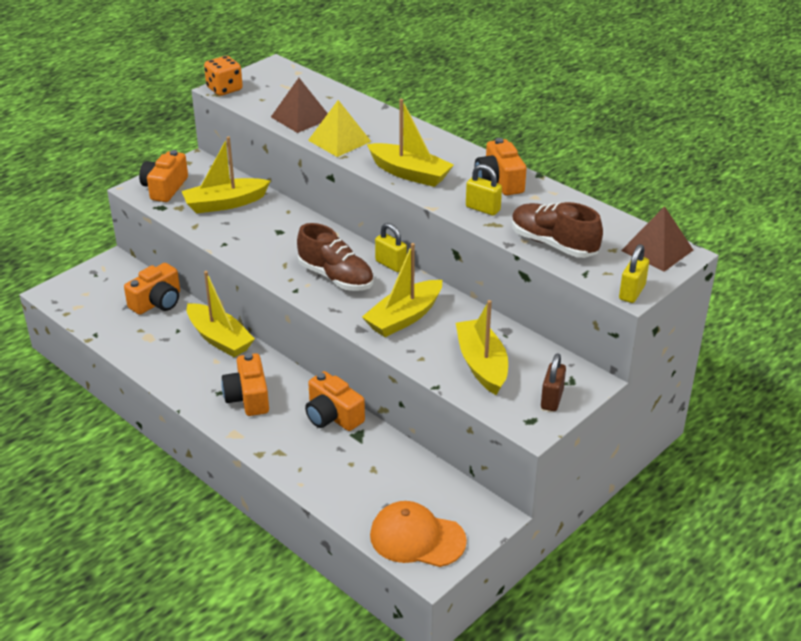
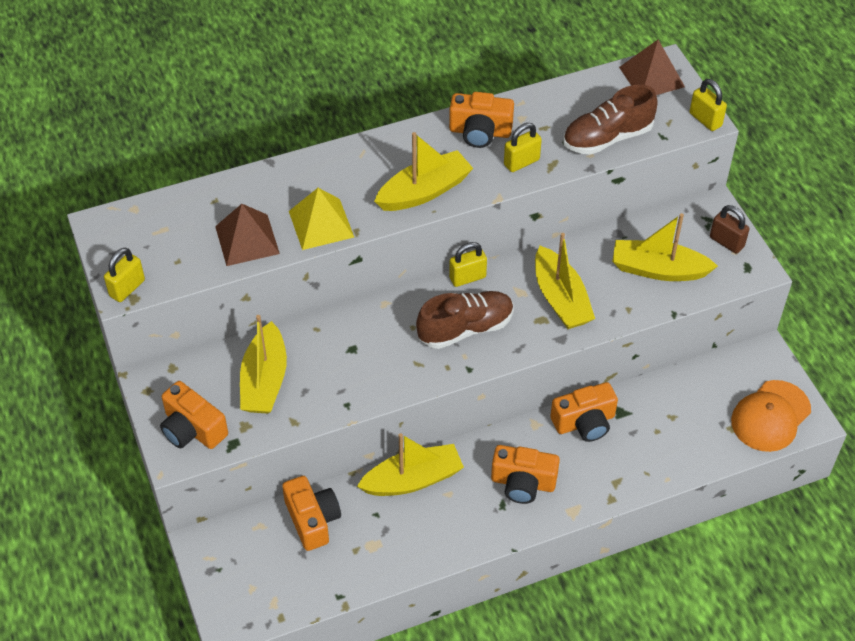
camera: 65 degrees left, 15 degrees up
(224, 89) = (127, 288): orange dice -> yellow padlock

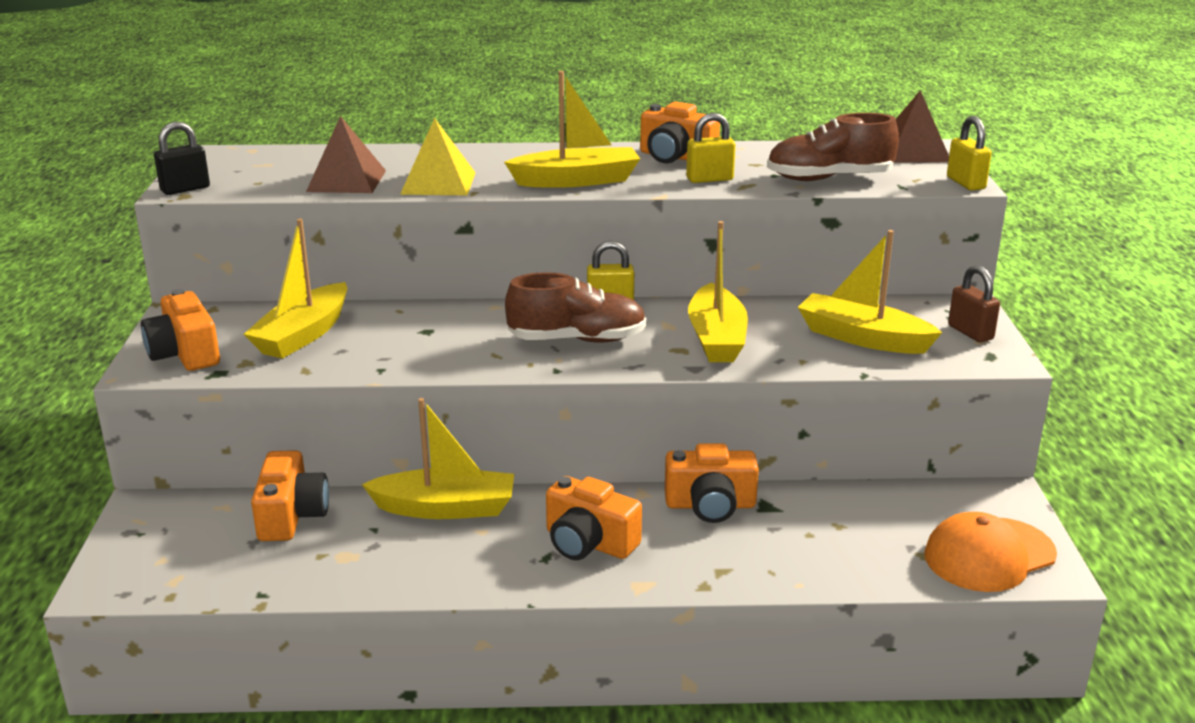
camera: 20 degrees right, 25 degrees down
(127, 288) = (185, 189): yellow padlock -> black padlock

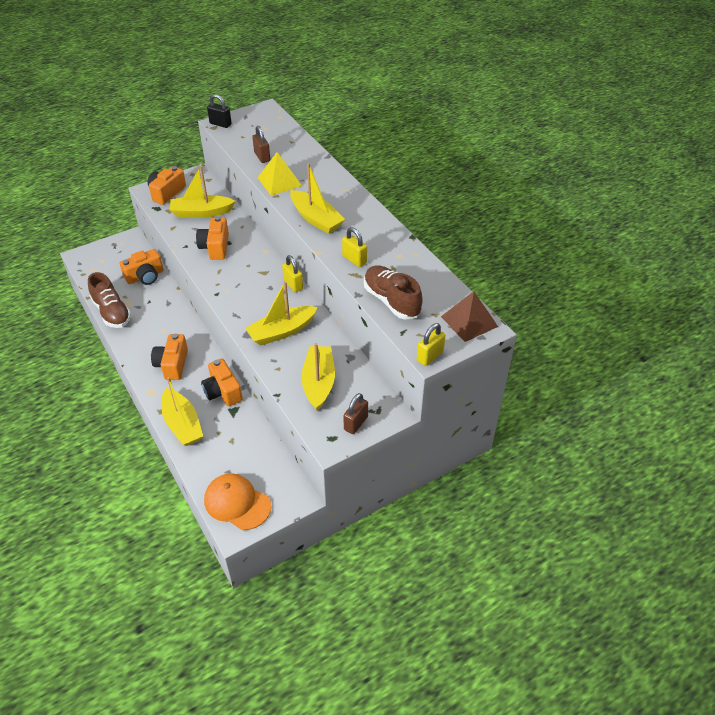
camera: 60 degrees right, 20 degrees up
(346, 181) = (262, 157): brown pyramid -> brown padlock
(445, 508) = (173, 313): yellow boat -> yellow boat (182, 424)
(577, 340) = (249, 288): brown shoe -> brown shoe (112, 312)
(676, 157) = (379, 237): orange camera -> orange camera (215, 247)

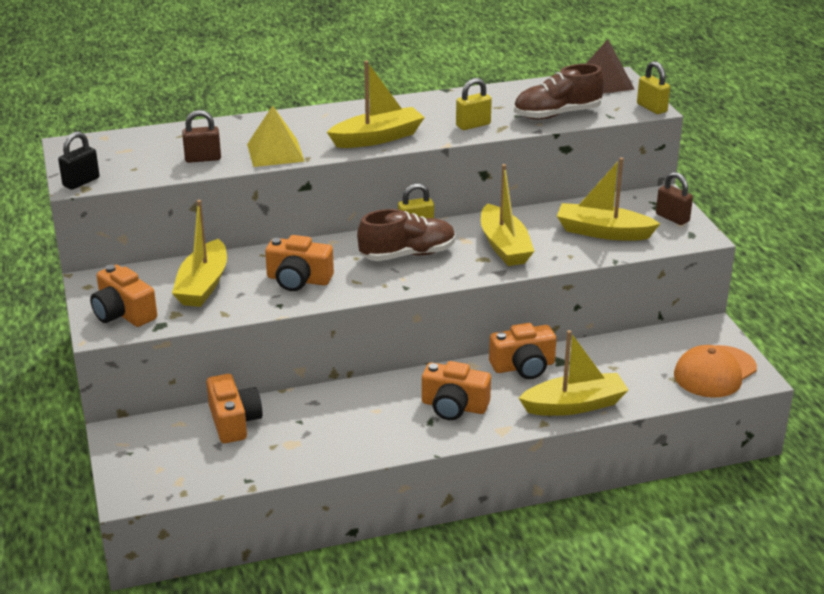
camera: 75 degrees left, 15 degrees down
(112, 312) = (306, 461): brown shoe -> brown shoe (407, 255)

